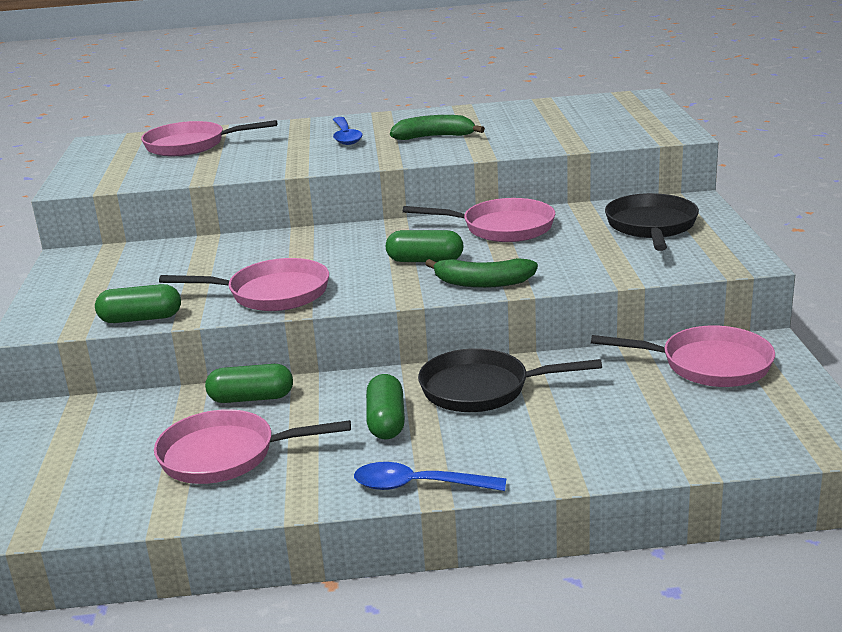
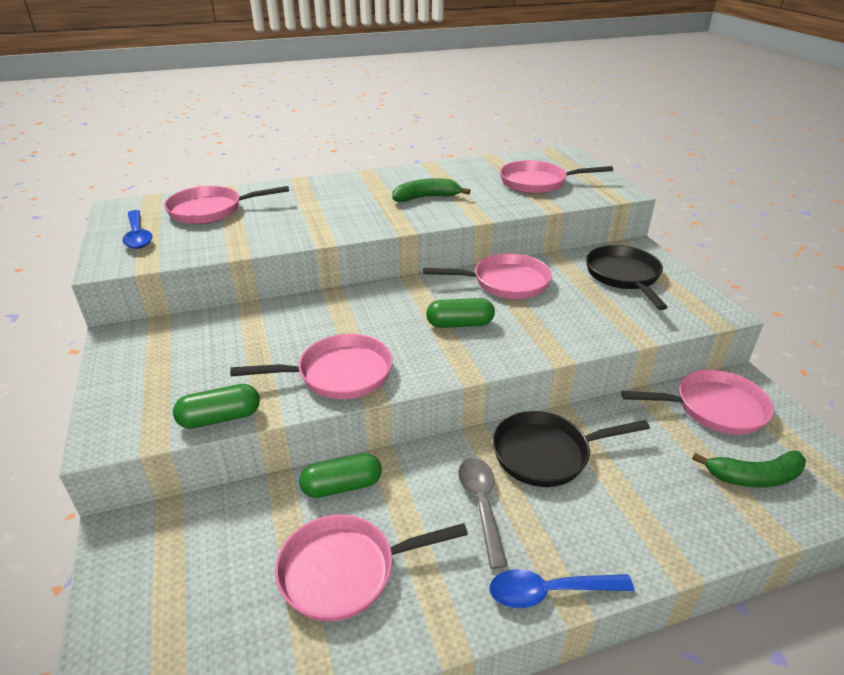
camera: 15 degrees left, 10 degrees up
(345, 137) = (349, 198): blue spoon -> blue spoon (138, 236)
(386, 421) = (481, 505): green capsule -> grey spoon
(482, 283) = (523, 349): green banana -> green banana (754, 477)
(579, 124) = (537, 182): none -> pink pan

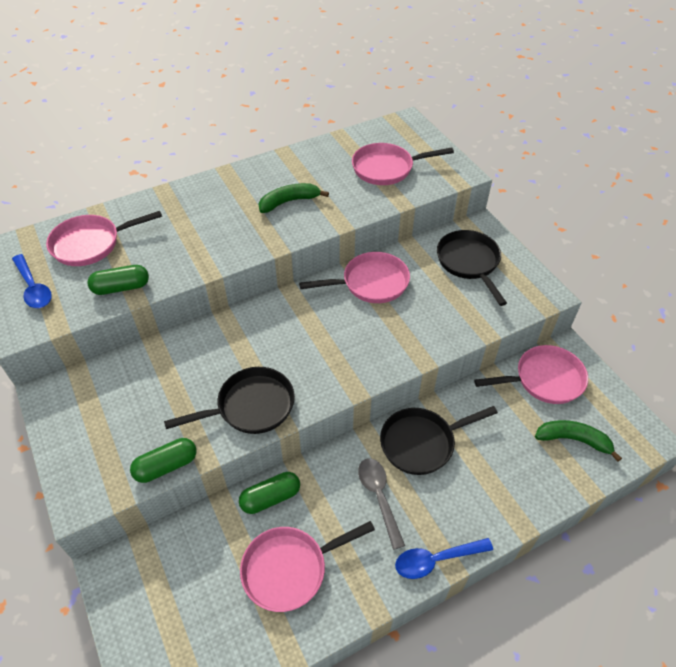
camera: 10 degrees left, 15 degrees up
(339, 374) = (251, 406): pink pan -> black pan
(460, 324) = (339, 337): green capsule -> green capsule (121, 288)
(754, 477) = (573, 440): green banana -> green banana turned 150 degrees counterclockwise

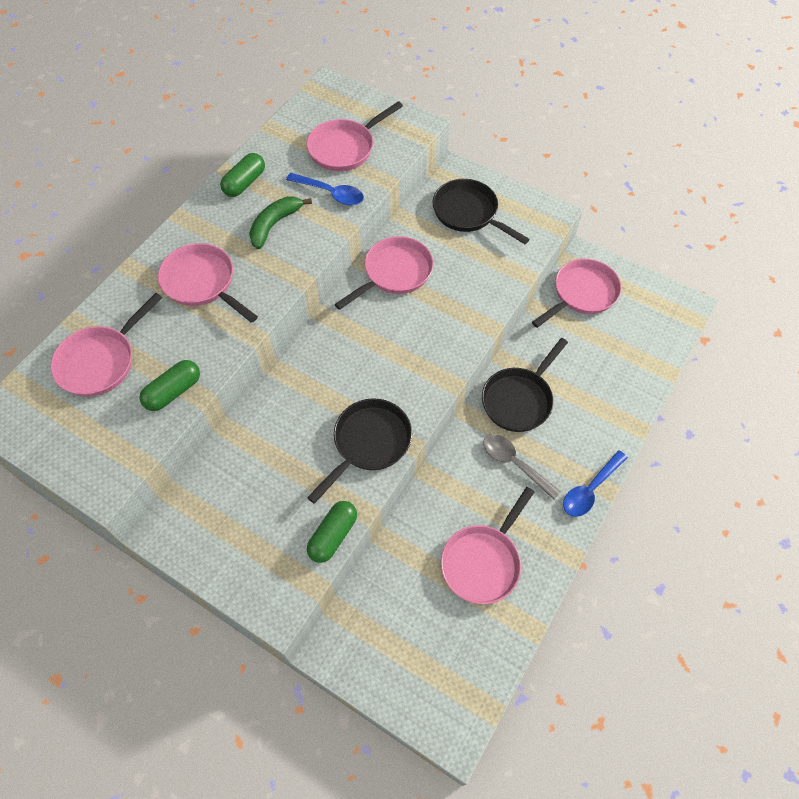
camera: 30 degrees left, 10 degrees up
(33, 288) = (78, 436): blue spoon -> blue spoon (331, 193)
(203, 221) = (202, 283): none -> pink pan
(270, 498) = (426, 513): green capsule -> green capsule (244, 183)
(573, 440) = (633, 335): green banana -> none

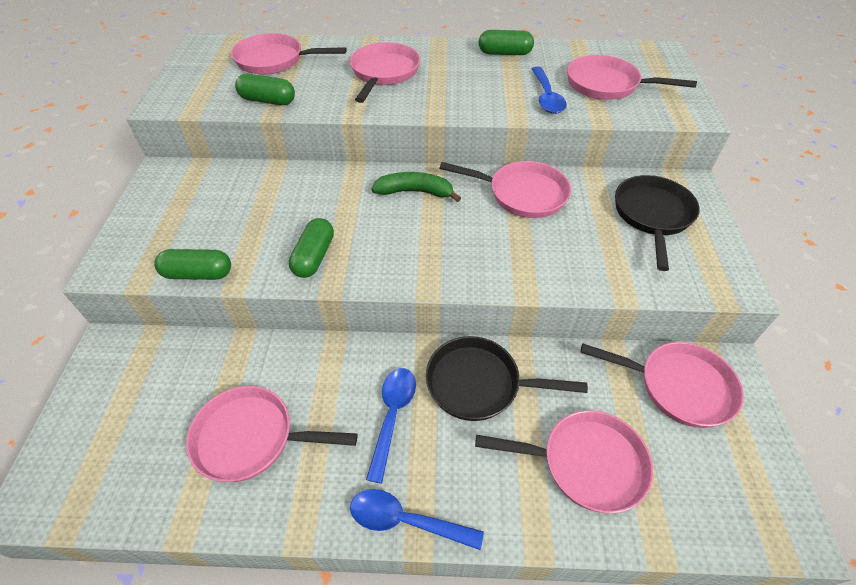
camera: 60 degrees right, 10 degrees down
(274, 224) = (479, 83): green banana -> green banana (415, 192)
(369, 443) = (314, 257): black pan -> green capsule
(514, 463) = (392, 416): grey spoon -> blue spoon
(604, 374) = (586, 463): none -> pink pan

